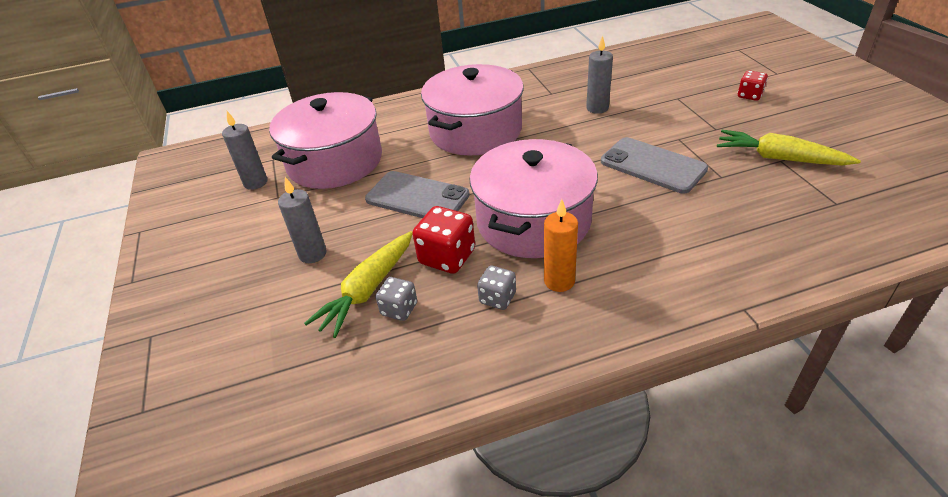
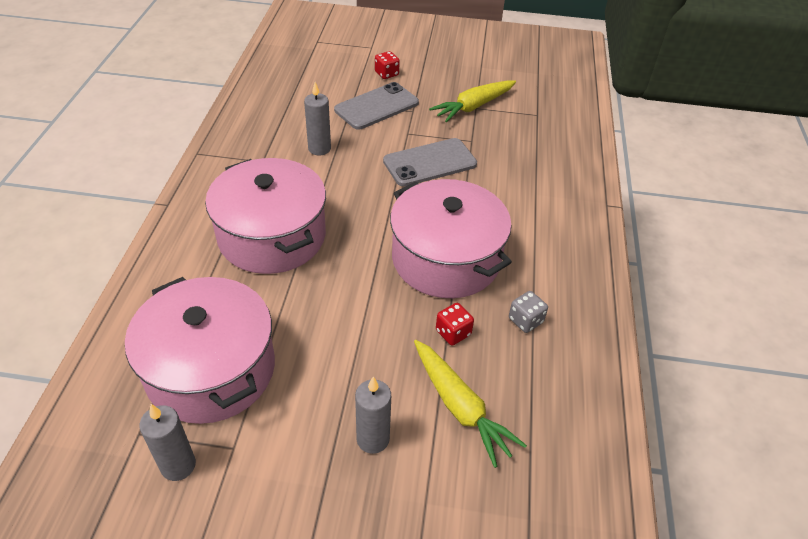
camera: 70 degrees left, 5 degrees up
(399, 309) = (500, 391): grey dice -> none
(417, 197) = (346, 321): grey phone -> grey phone (376, 106)
(447, 257) = (453, 333): red dice -> red dice, size x0.61
(559, 281) = (528, 277): orange candle -> none

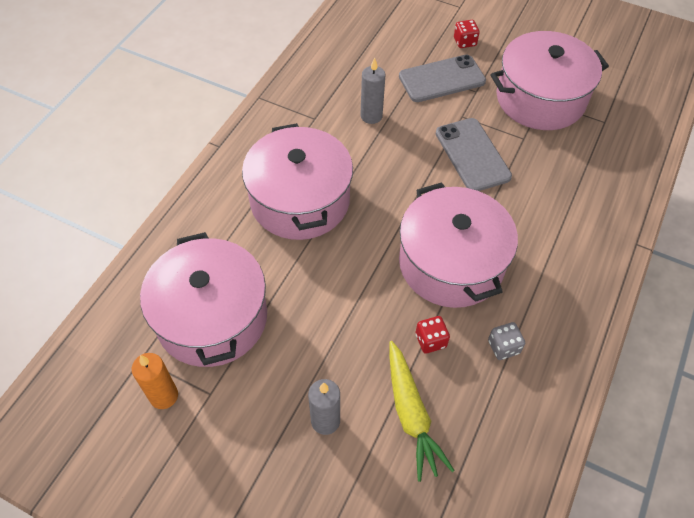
camera: 20 degrees right, 10 degrees up
(178, 465) = (164, 396): grey candle -> orange candle
(430, 163) = (472, 155): grey phone -> grey phone turned 75 degrees clockwise
(473, 107) = (540, 99): yellow carrot -> pink pot

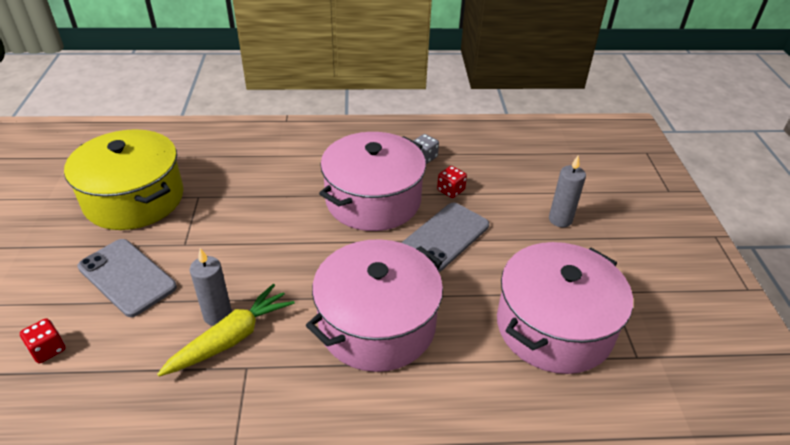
camera: 120 degrees left, 15 degrees down
(164, 396) = (644, 320): orange candle -> none
(411, 414) = (513, 183): yellow carrot -> yellow carrot (231, 338)
(464, 42) = (47, 278): red dice -> red dice (48, 349)
(472, 155) = (238, 222): grey phone -> grey phone (445, 237)
(540, 99) = (134, 199): pink pot -> yellow pot

